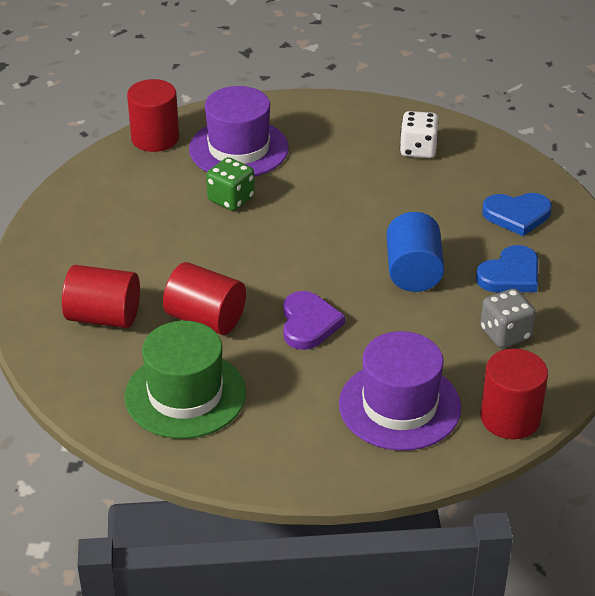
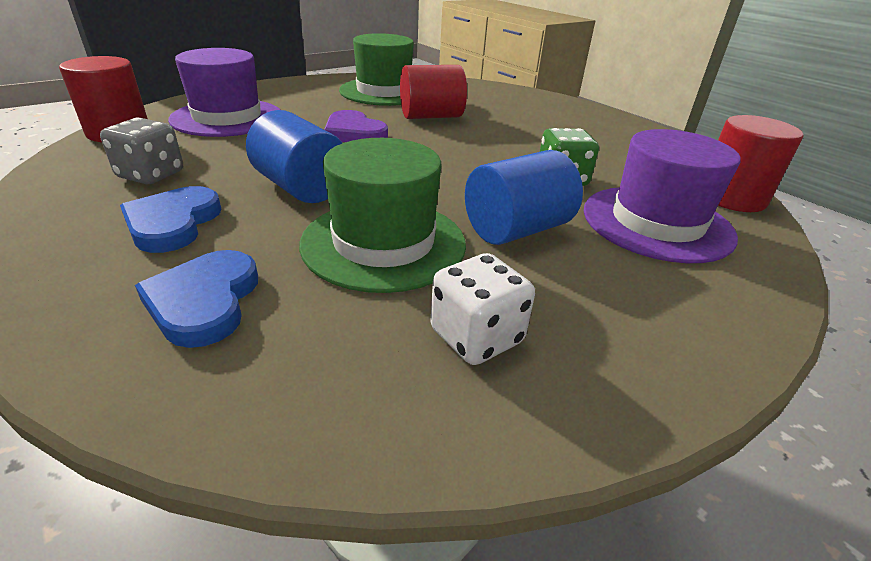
camera: 135 degrees right, 5 degrees down
(103, 317) = (492, 102): red cylinder -> none
(324, 181) = (516, 230): none -> blue cylinder
(406, 207) = (384, 243): none -> green hat
(517, 215) = (204, 301): blue heart -> blue heart turned 45 degrees counterclockwise

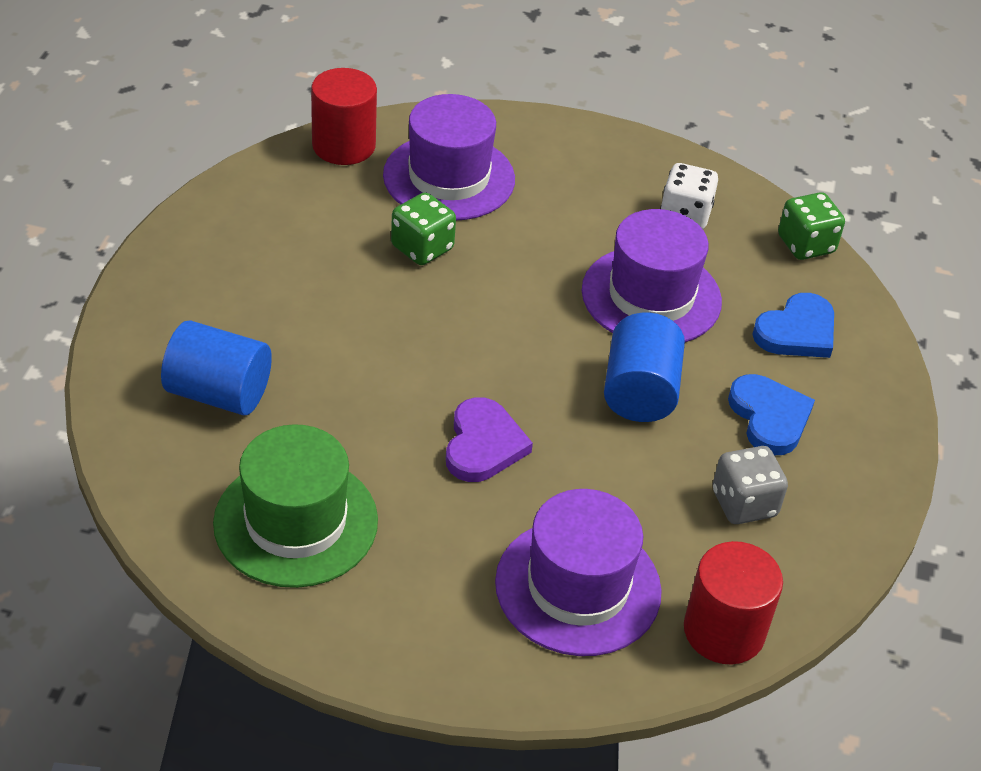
camera: 130 degrees left, 10 degrees up
(173, 223) = (769, 417): blue heart -> blue heart turned 75 degrees counterclockwise
(294, 424) = (805, 244): none -> green dice
(384, 243) = (651, 296): green hat -> purple hat
(431, 116) = (348, 415): red cylinder -> none
(516, 230) = (550, 242): blue cylinder -> blue cylinder (219, 393)

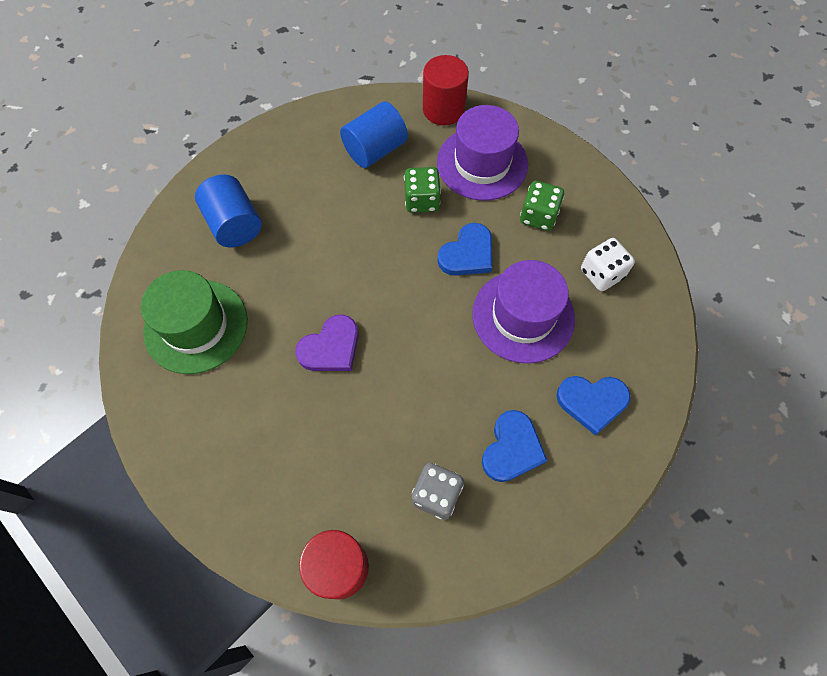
camera: 45 degrees right, 20 degrees up
(531, 271) = (467, 254): none -> blue heart
(578, 587) = (291, 474): purple hat -> none
(639, 392) = (450, 375): blue cylinder -> blue cylinder (375, 150)
(805, 244) = (663, 344): green dice -> green dice (538, 216)

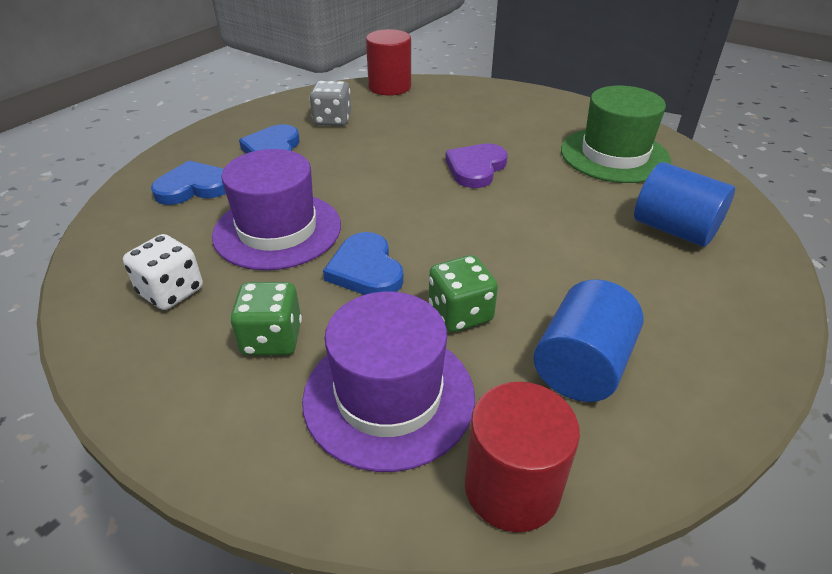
camera: 160 degrees right, 25 degrees down
(467, 254) = (366, 270): blue heart -> blue heart turned 45 degrees counterclockwise

